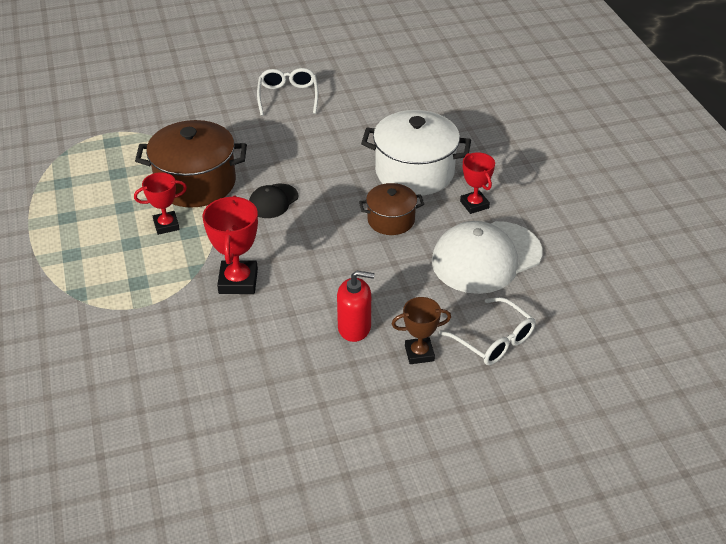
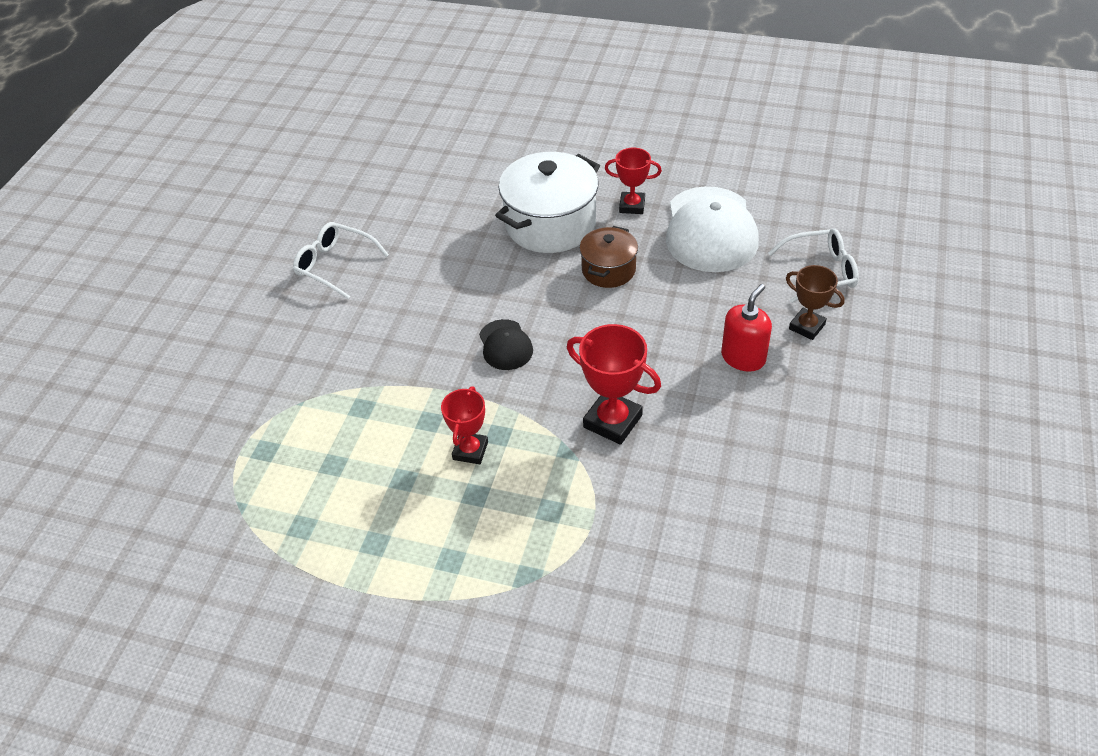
camera: 55 degrees left, 5 degrees up
(196, 183) = (417, 398): brown pot -> none
(419, 353) = (807, 326): brown trophy -> brown trophy turned 75 degrees counterclockwise

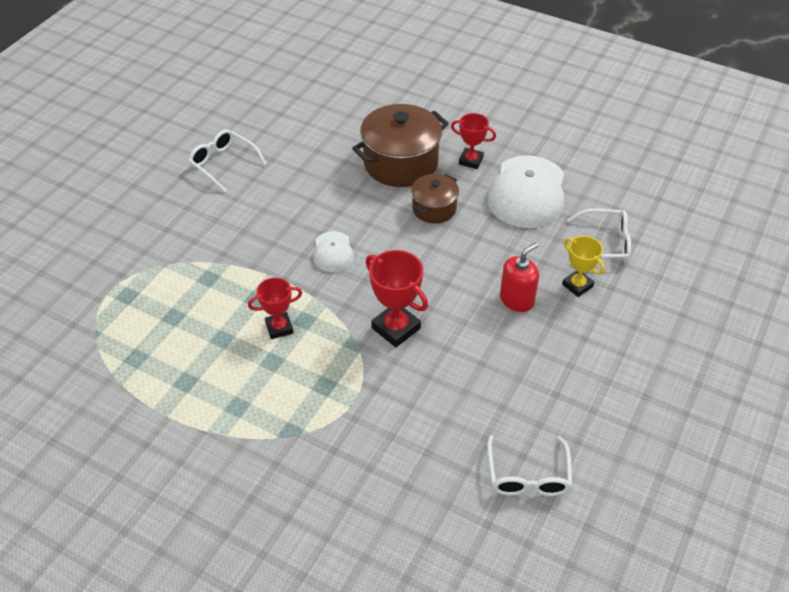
camera: 10 degrees right, 0 degrees up
(470, 451) = (279, 328): red trophy -> red trophy turned 45 degrees clockwise
(505, 345) = (333, 252): black cap -> white cap
(550, 224) = (400, 163): white pot -> brown pot
(807, 326) = (577, 285): brown trophy -> yellow trophy
(832, 566) = (528, 476): none -> white glasses

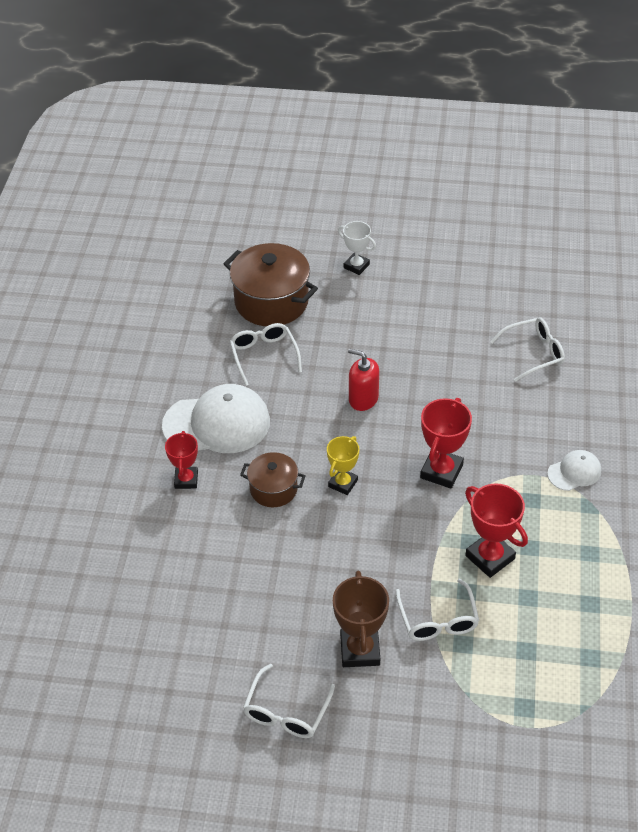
camera: 110 degrees left, 0 degrees up
(240, 270) = (438, 620): none -> white glasses
(245, 215) = (360, 650): none -> brown trophy
(279, 328) = (490, 557): red trophy -> red trophy, size x1.53
(333, 252) = (374, 551): white cap -> white cap (574, 472)
(400, 163) = (214, 538): brown pot -> brown pot (271, 302)
(577, 285) = (325, 364): yellow trophy -> yellow trophy (343, 483)
(729, 357) = (356, 266): none -> white trophy

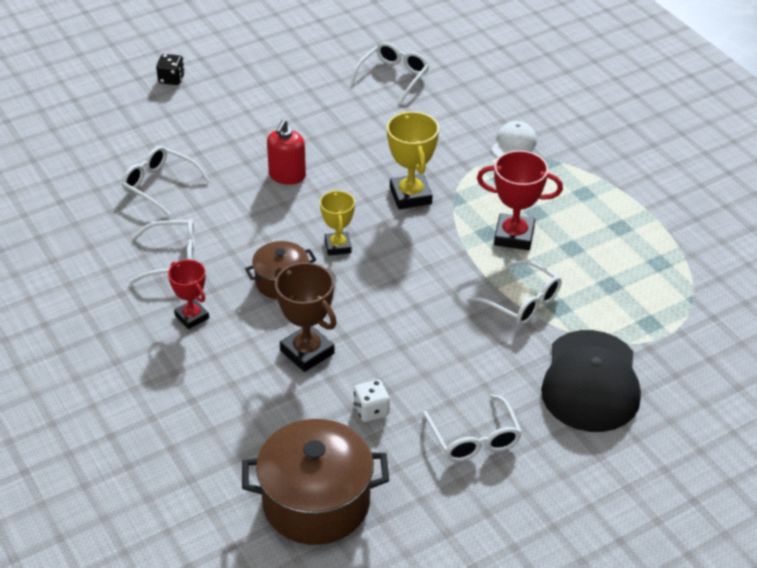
camera: 40 degrees left, 5 degrees down
(217, 423) = (173, 259): white cap -> white glasses
(236, 637) = (371, 411): none -> white dice
(271, 302) = (120, 140): brown pot -> brown pot (316, 502)
(356, 266) = (171, 79): white trophy -> black dice
(360, 650) = (484, 359): brown trophy -> brown trophy (307, 352)
(363, 399) = (287, 175): red soap dispenser -> red soap dispenser turned 60 degrees counterclockwise
(423, 725) = (591, 381): none -> black cap
(441, 471) = (410, 196): red trophy -> yellow trophy

